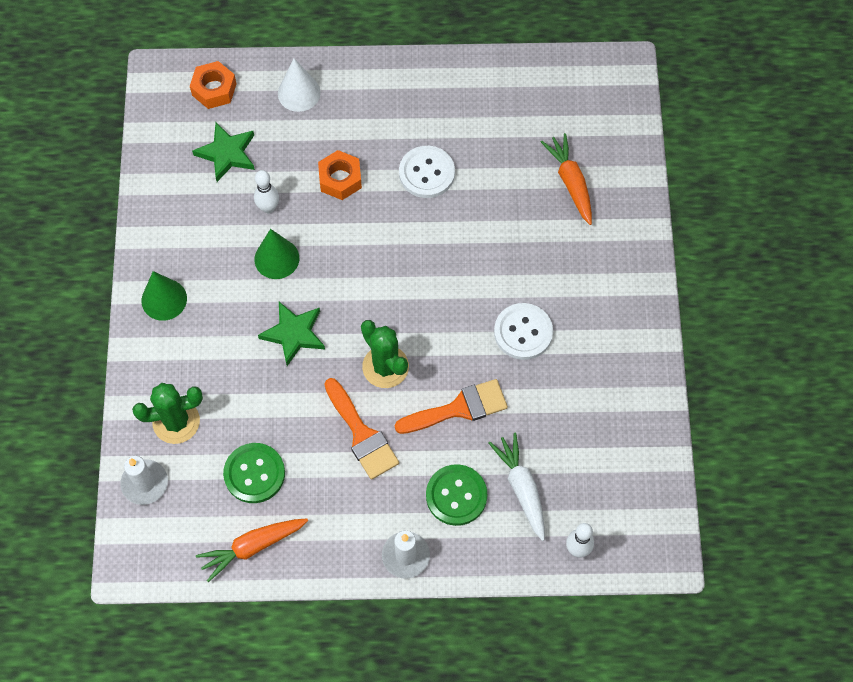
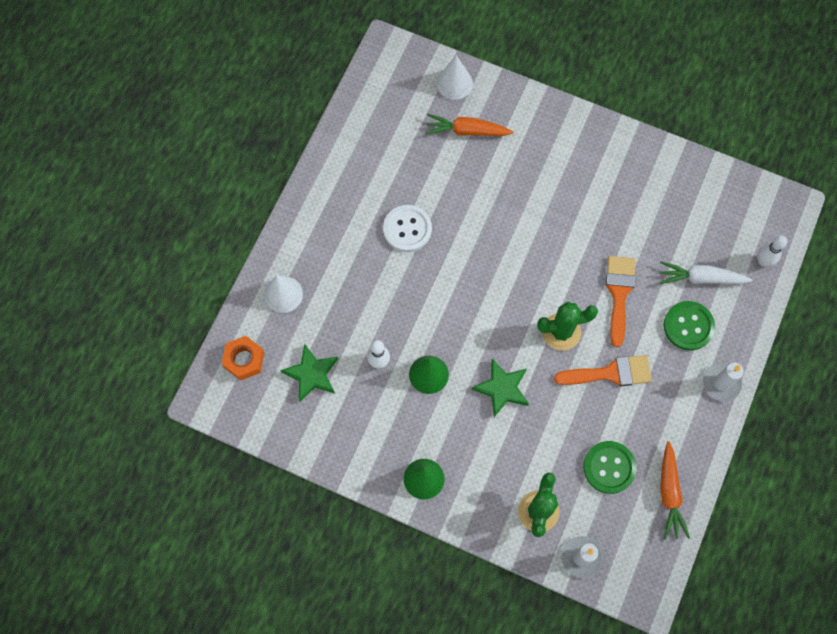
camera: 65 degrees left, 5 degrees up
(340, 179) = (380, 296): orange nut -> none
(523, 332) = (577, 221): white button -> none
(620, 147) = (454, 83): none -> white cone

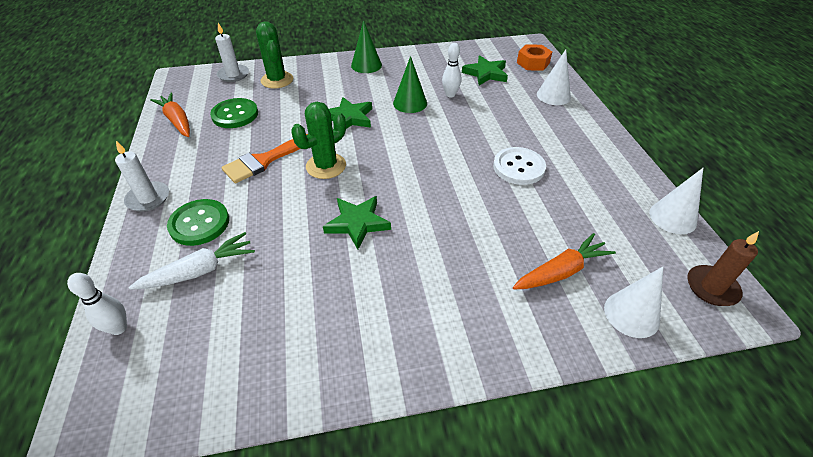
camera: 145 degrees right, 25 degrees down
(348, 118) = (672, 217): none -> white cone
(389, 66) = (711, 287): none -> brown candle
(572, 253) = (357, 223): none -> green star
(619, 294) = (287, 215): orange brush -> none

